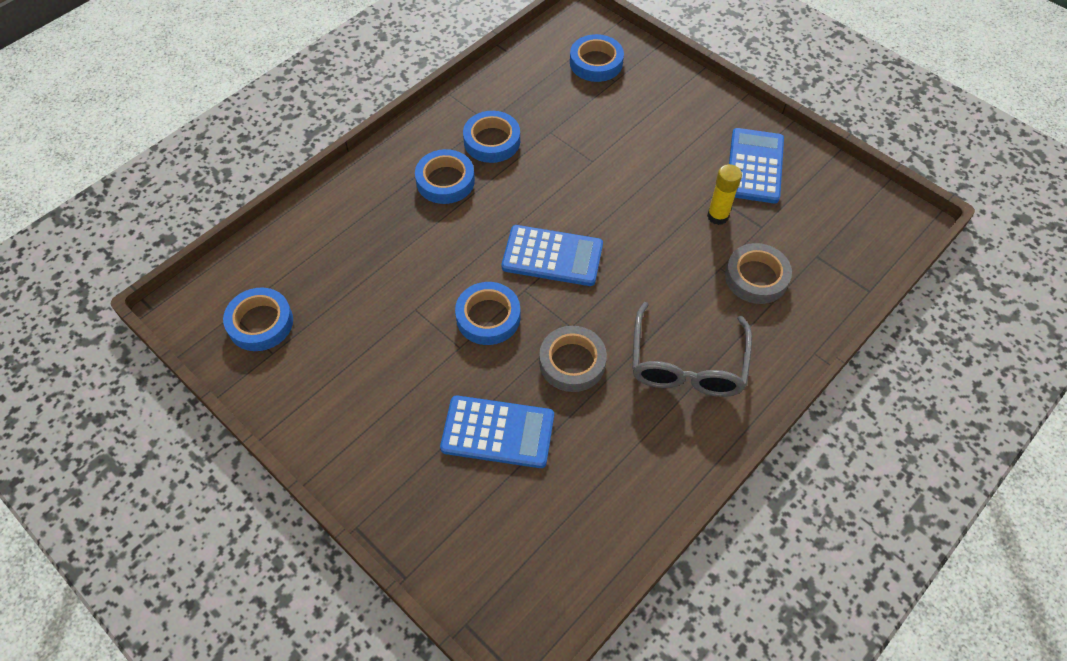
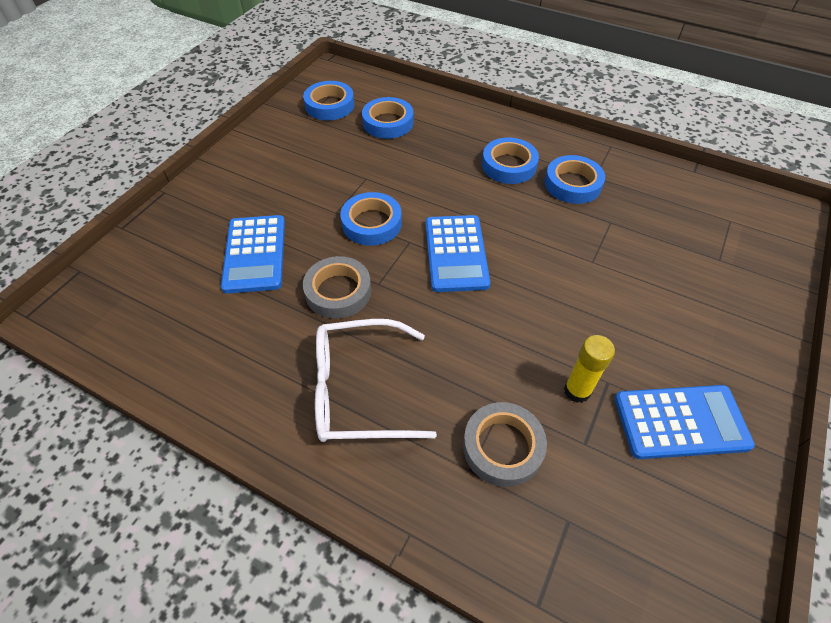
camera: 75 degrees right, 5 degrees down
(596, 63) = (733, 239): blue tape -> blue tape (388, 123)
(687, 364) = (358, 390): grey glasses -> white glasses

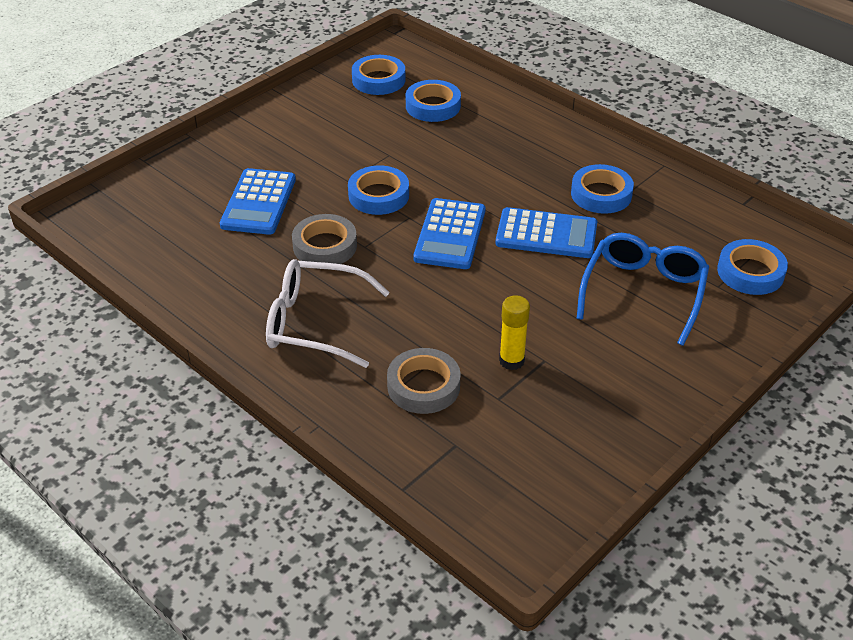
camera: 15 degrees right, 10 degrees down
(509, 165) = (542, 166): blue tape -> blue tape (750, 272)
(660, 280) = (643, 292): none -> blue glasses
(680, 422) = (595, 401): blue calculator -> blue calculator (546, 234)

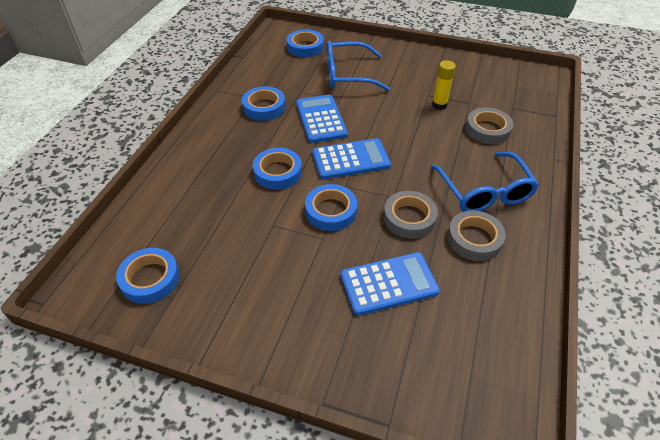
camera: 115 degrees left, 5 degrees up
(258, 281) = (474, 239): none -> grey tape
(314, 323) = (484, 192): white glasses -> blue glasses
(433, 106) = (185, 222): blue tape -> blue tape (278, 172)

